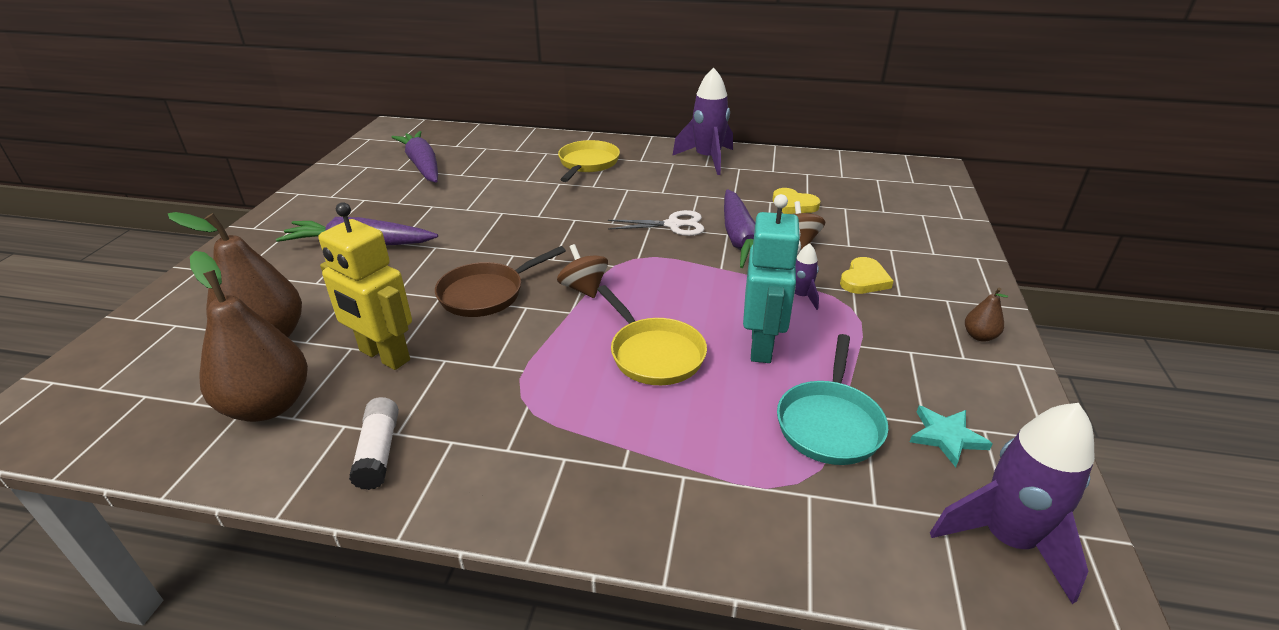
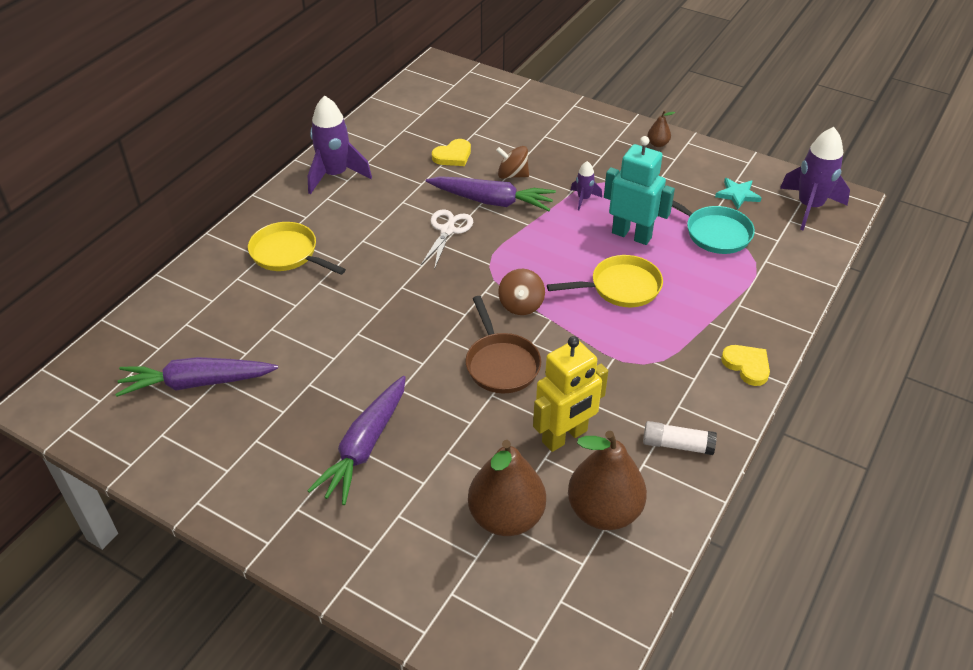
camera: 70 degrees left, 10 degrees up
(583, 288) = (521, 305): brown spinning top -> brown spinning top turned 75 degrees counterclockwise
(864, 280) = (577, 163): yellow heart -> yellow heart (747, 366)

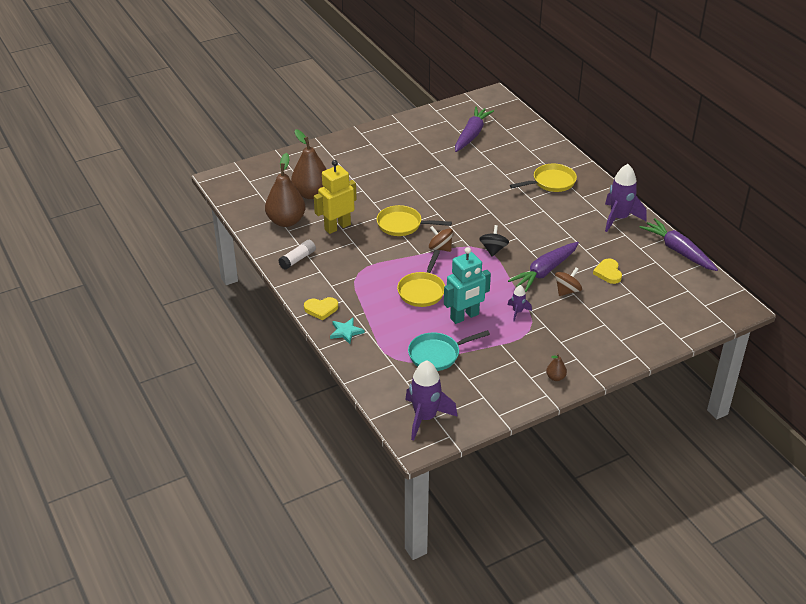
camera: 120 degrees right, 5 degrees down
(364, 447) = (388, 169): purple carrot -> purple carrot (678, 251)
(447, 230) = (528, 244): white scissors -> none
(484, 256) = (493, 249): none -> black spinning top
(501, 364) = (402, 225): brown pan -> yellow pan
(565, 437) = (337, 227): yellow robot -> yellow robot turned 60 degrees clockwise
(737, 195) = (466, 387): turquoise star -> turquoise star (346, 332)

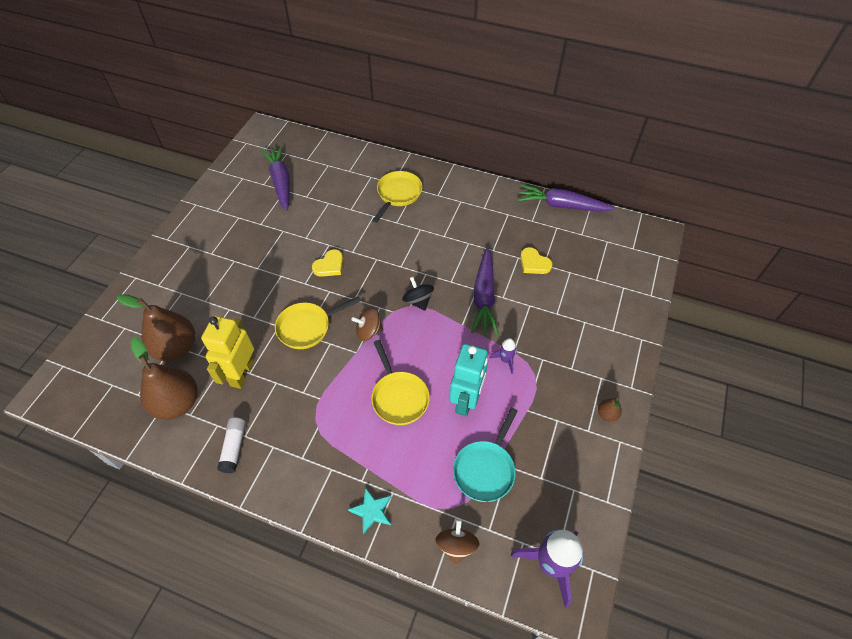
camera: 40 degrees left, 15 degrees up
(321, 309) = (319, 499): yellow heart -> yellow heart (329, 265)
(567, 291) = (522, 306): brown spinning top -> brown spinning top (456, 545)
(619, 218) = (487, 200): purple rocket -> none

